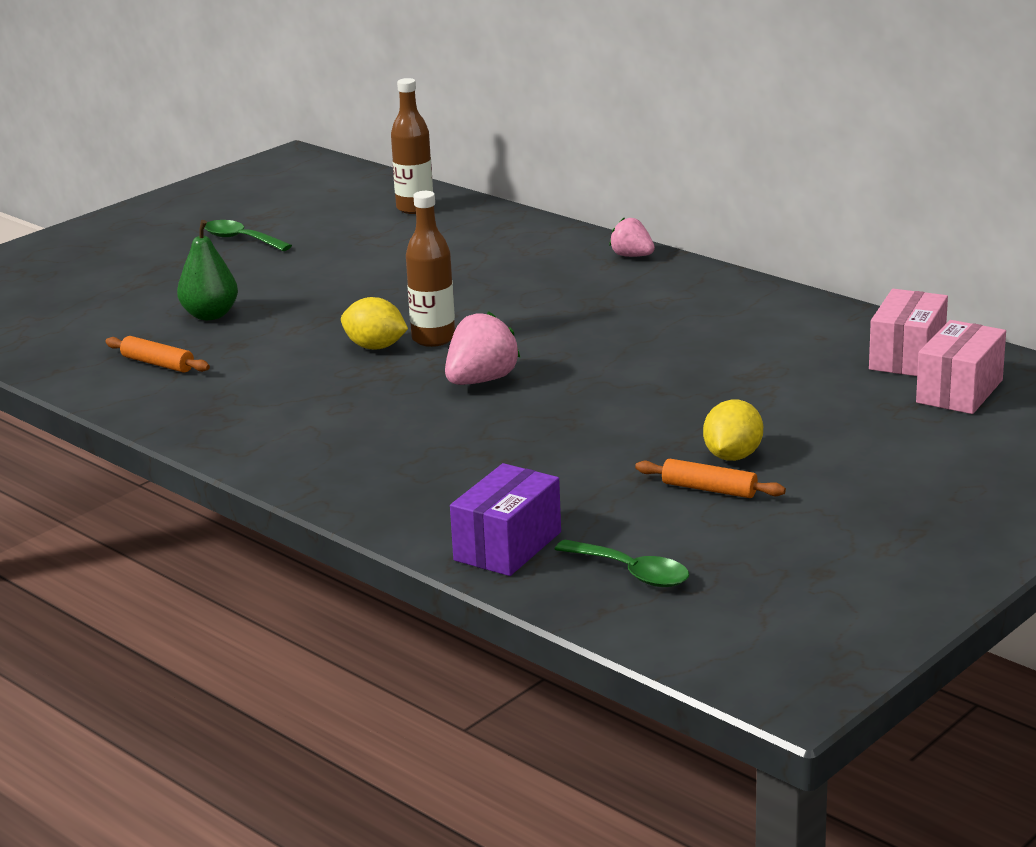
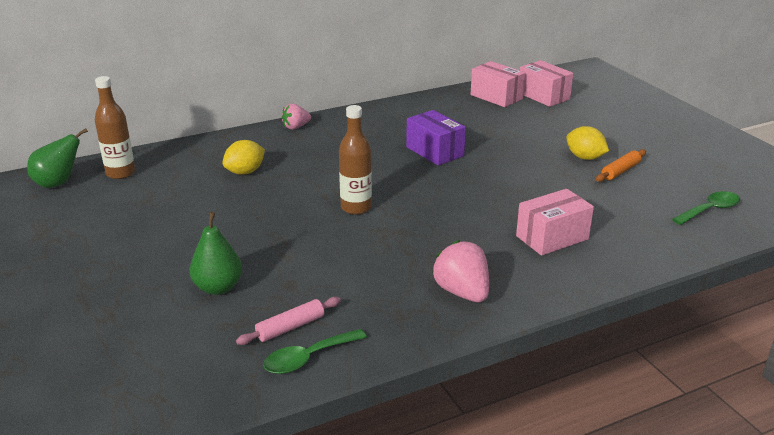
camera: 70 degrees left, 5 degrees up
(158, 364) = (290, 327): orange rolling pin -> pink rolling pin
(241, 239) = (78, 250): green spoon -> green spoon (308, 358)
(367, 190) = (58, 183): none -> green pear
(375, 347) = (349, 230): yellow lemon -> yellow lemon (245, 172)
(448, 466) = (552, 237): none -> pink box
(481, 381) = (435, 204): pink strawberry -> pink strawberry (462, 292)
(507, 546) = (667, 239): purple box -> purple box (434, 151)

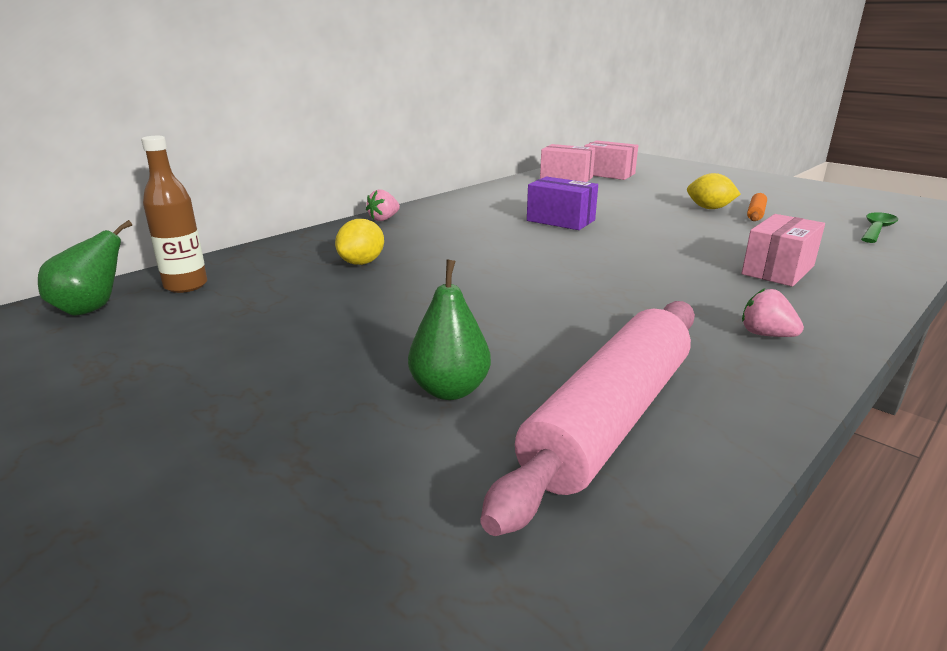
camera: 20 degrees left, 5 degrees down
(290, 327) = (610, 419): pink rolling pin -> pink rolling pin, size x2.38
(308, 358) = (685, 455): green spoon -> none
(356, 208) = (536, 276): brown bottle -> none
(462, 292) = (766, 335): pink strawberry -> pink strawberry, size x0.64

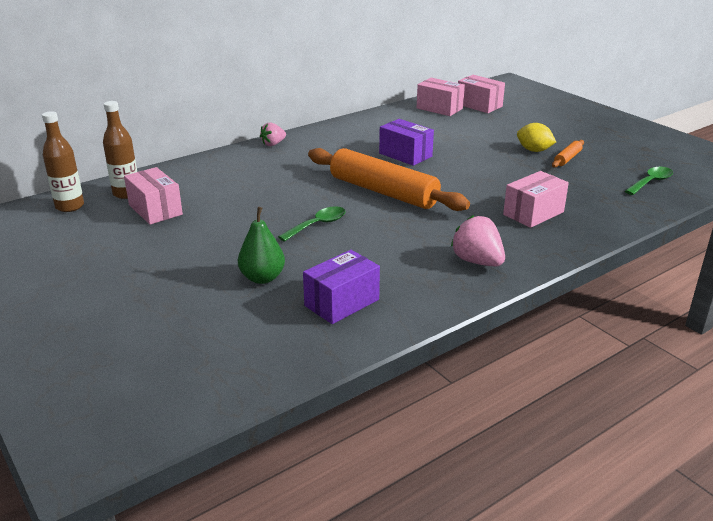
camera: 10 degrees right, 5 degrees up
(91, 309) = (70, 206): green pear -> brown bottle
(236, 303) = (155, 210): none -> pink box
(362, 263) = (243, 183): yellow lemon -> none
(496, 305) = (318, 225): none -> green spoon
(562, 259) = (383, 192): none -> orange rolling pin
(610, 419) = (342, 302): pink rolling pin -> purple box
(766, 335) = (477, 261): pink strawberry -> pink strawberry, size x1.56

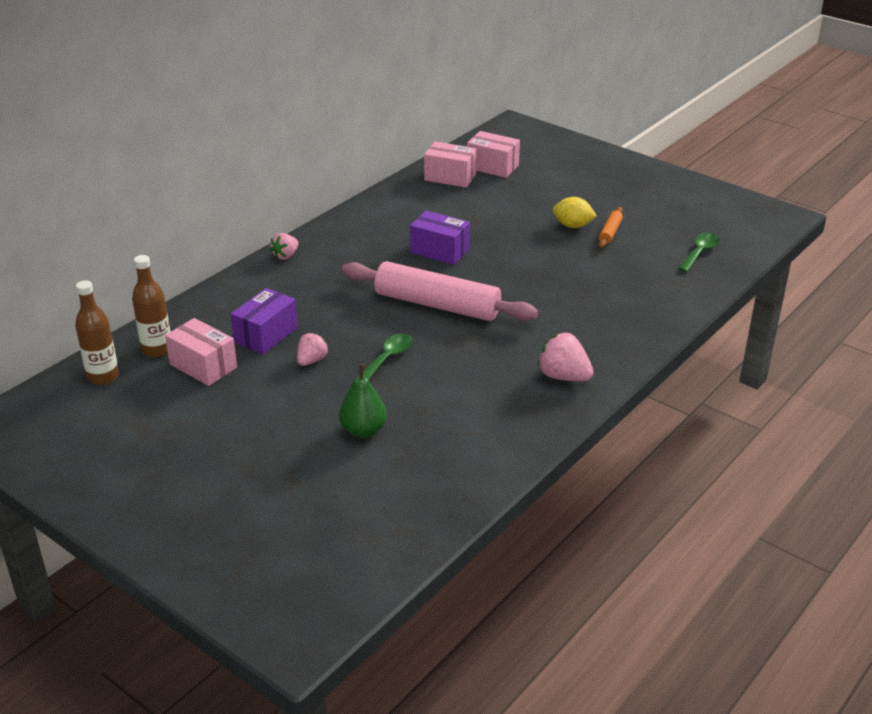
camera: 15 degrees left, 5 degrees up
(249, 218) = (311, 360): none -> pink strawberry
(342, 302) = (454, 444): purple box -> purple box (266, 335)
(383, 192) = (437, 305): orange rolling pin -> pink rolling pin
(533, 213) = (598, 310): pink box -> none

